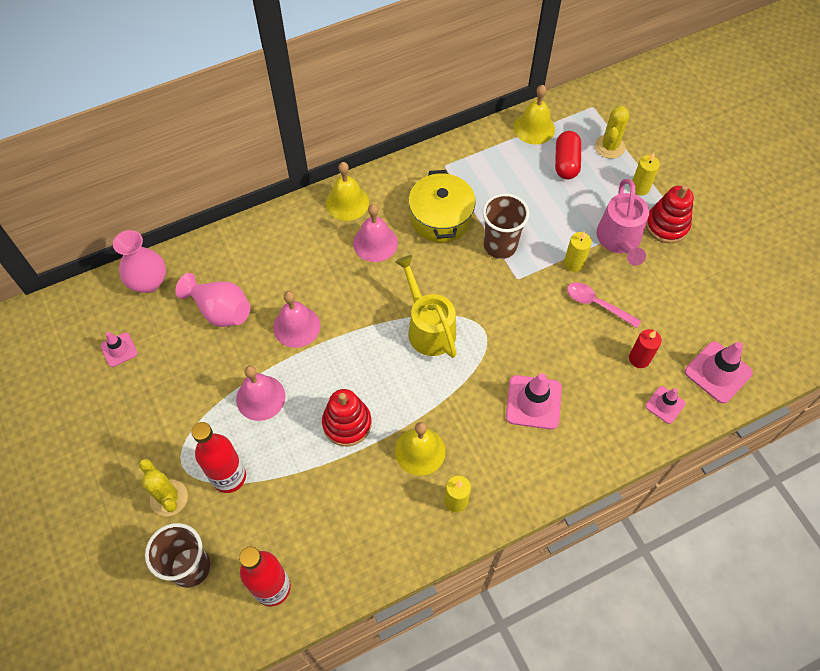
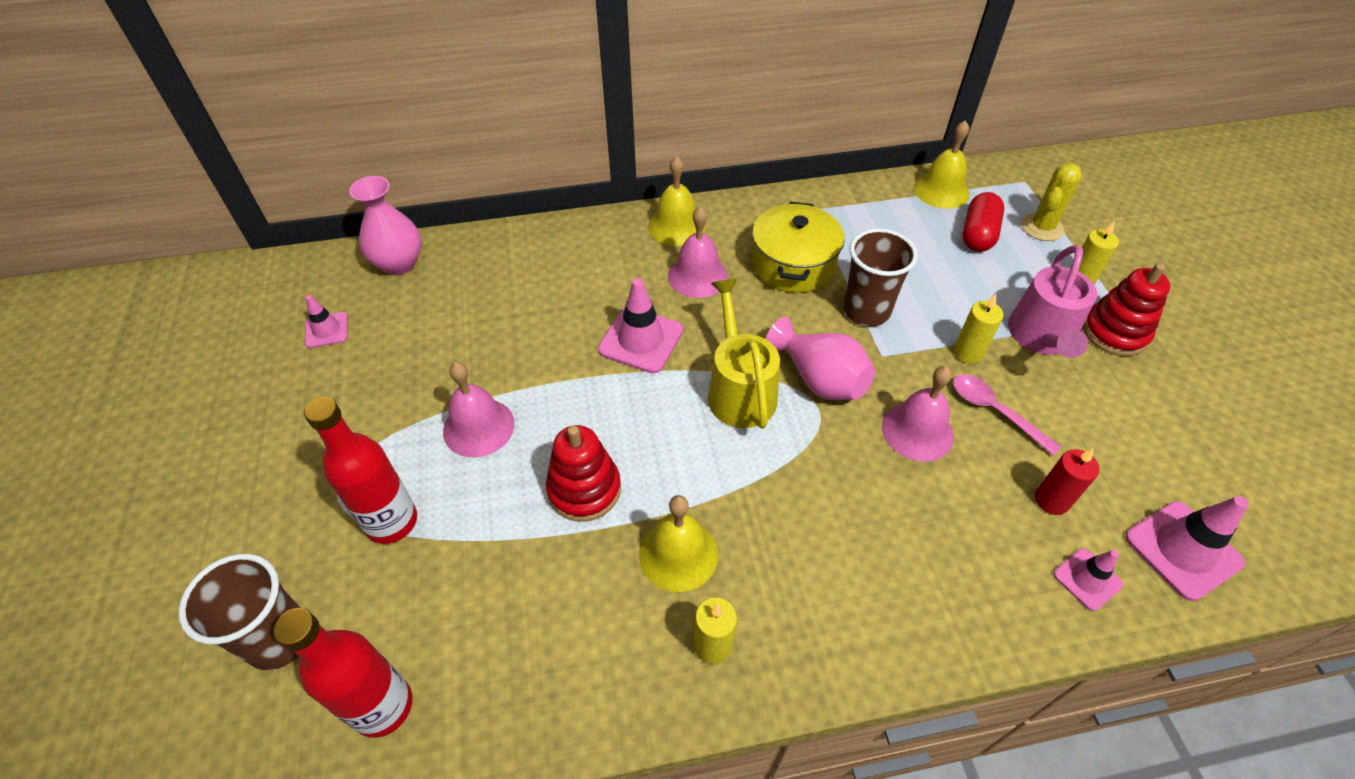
camera: 15 degrees right, 10 degrees down
(169, 498) = (298, 530): yellow cactus -> none
(220, 311) = (471, 312): pink vase -> pink vase (819, 379)
(296, 326) = (561, 350): pink bell -> pink bell (917, 431)
(533, 402) = (871, 525): pink traffic cone -> pink traffic cone (641, 340)

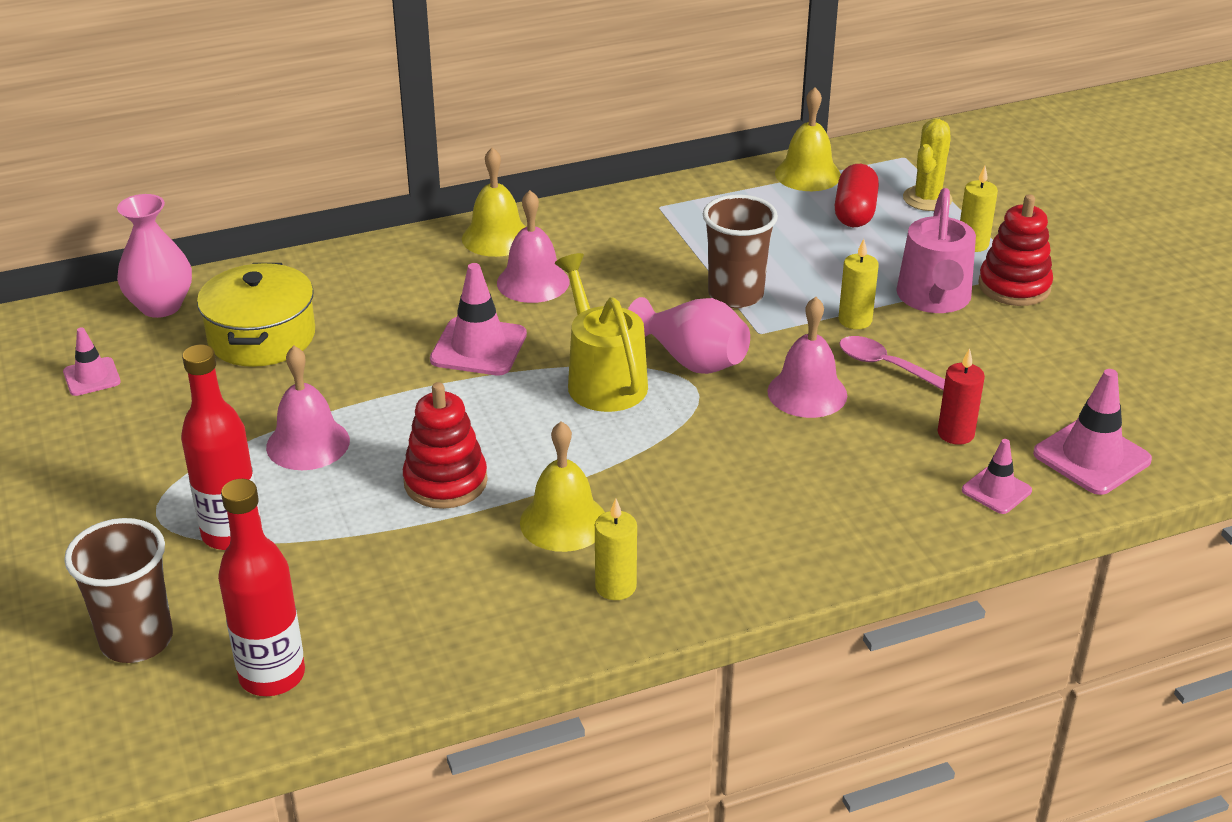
camera: 10 degrees left, 15 degrees down
(793, 264) = (644, 260): yellow pot -> yellow pot (262, 337)

